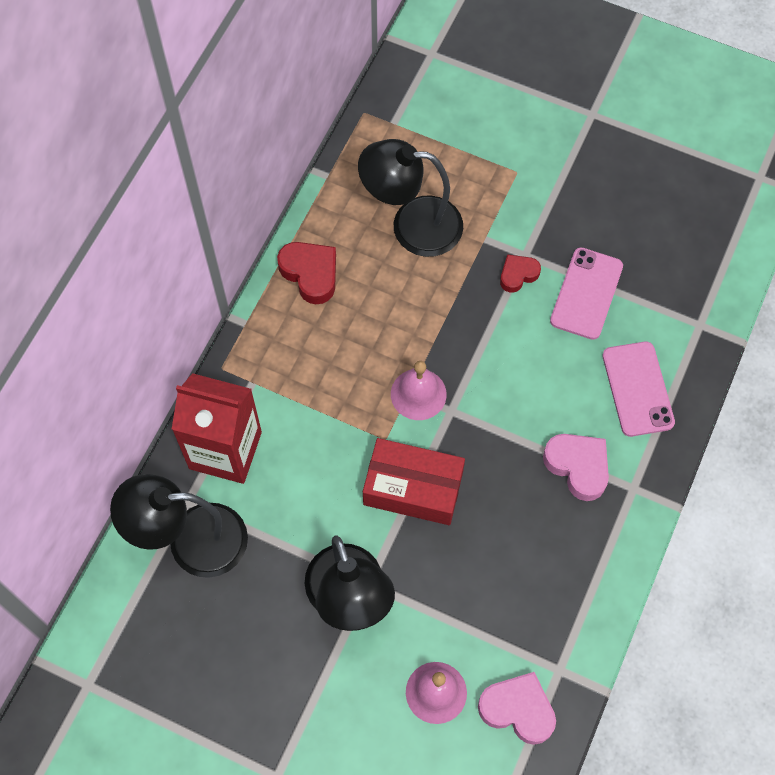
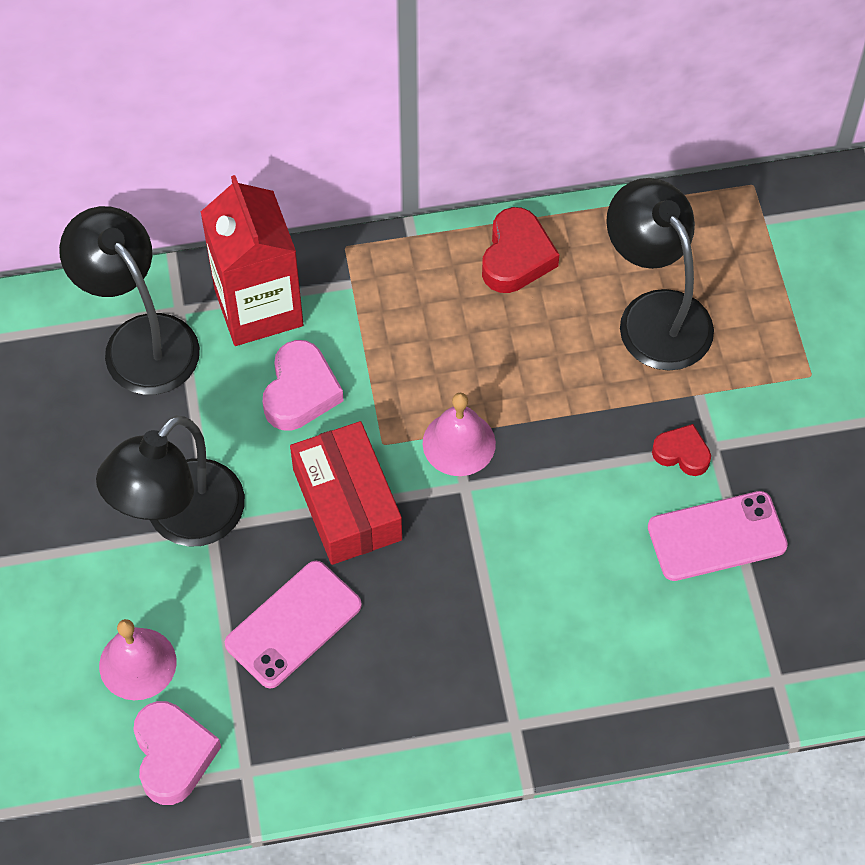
camera: 55 degrees right, 5 degrees down
(578, 467) = (496, 652): pink heart -> pink heart (300, 392)
(638, 389) = (640, 659): pink phone -> pink phone (293, 624)

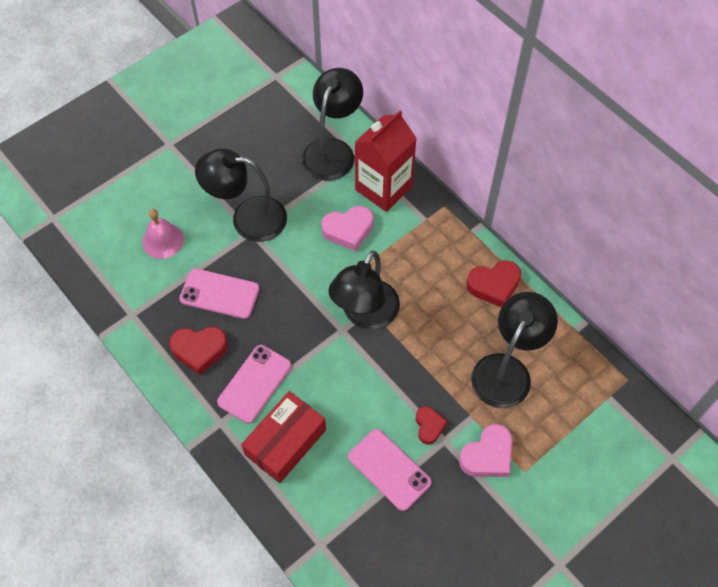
camera: 60 degrees right, 0 degrees up
(173, 755) = (124, 280): pink heart -> pink heart (487, 455)
(347, 504) = (299, 283): red box -> red box (285, 442)
(374, 699) = (199, 350): none -> red heart
(459, 443) = (365, 315): pink bell -> black lamp
(479, 647) = (254, 383): none -> pink phone

